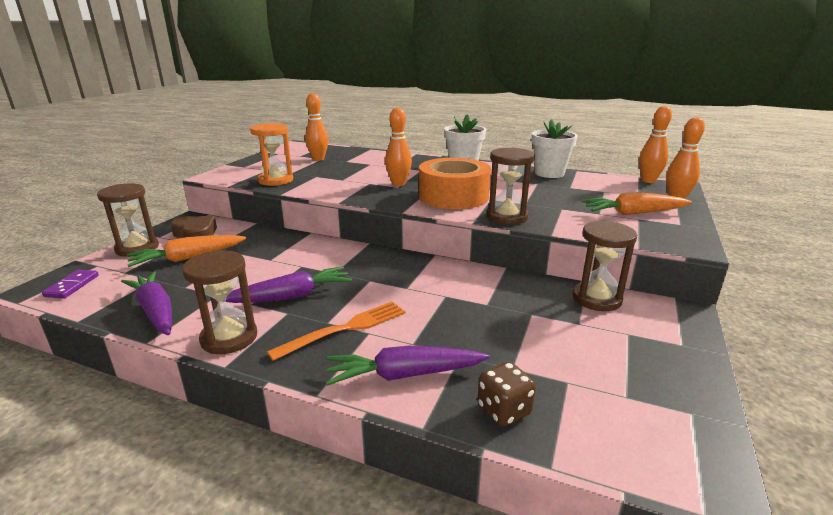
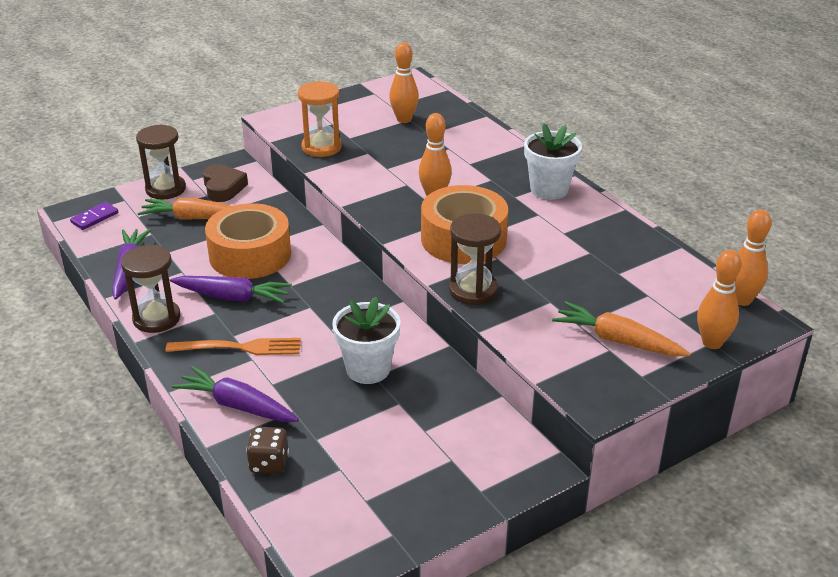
camera: 35 degrees right, 10 degrees up
(272, 265) = (250, 255): none -> orange tape
(549, 173) = (634, 240): white flower pot -> white flower pot (368, 369)
(596, 299) = (479, 417): brown hourglass -> none

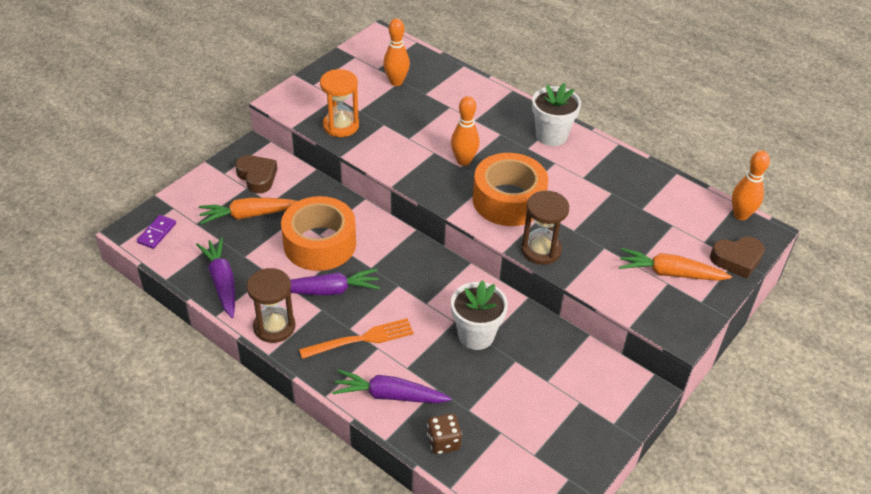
camera: 20 degrees left, 10 degrees up
(165, 189) = (205, 188): brown hourglass -> none
(712, 343) = (737, 259): orange bowling pin -> brown heart

